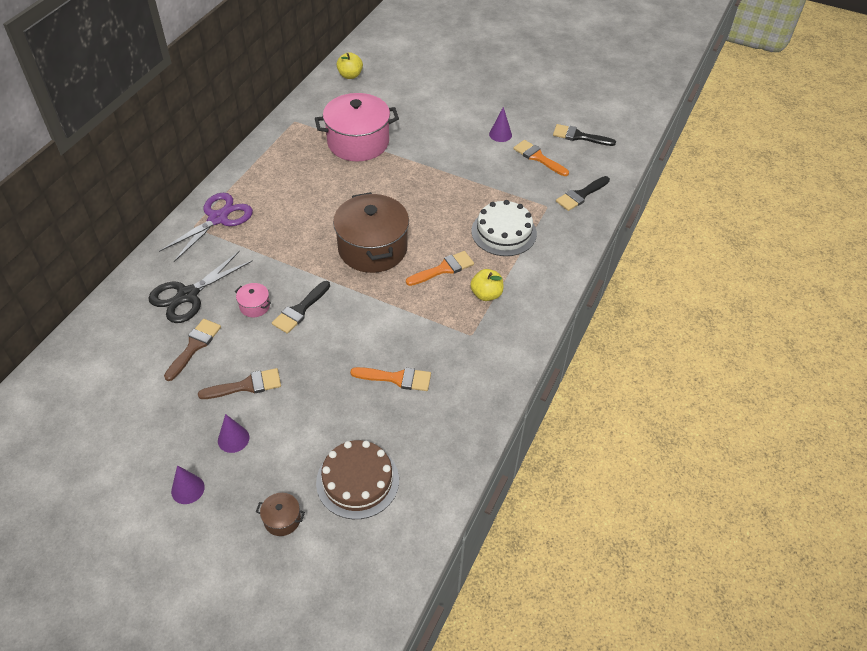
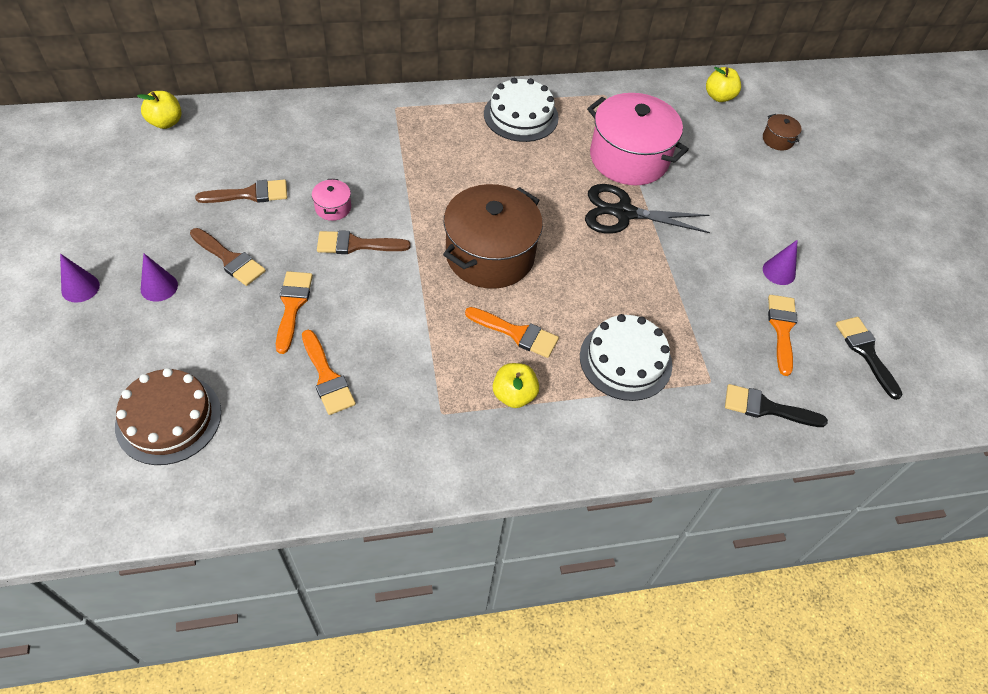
camera: 50 degrees right, 5 degrees up
(63, 364) = (166, 122): none -> yellow apple
(188, 295) = (307, 153): black scissors -> black scissors (624, 213)
(218, 218) = (420, 117): purple scissors -> none
(270, 169) = (521, 115): none -> white cake
(282, 519) = (85, 381): brown pot -> brown pot (777, 140)
(300, 310) = (356, 244): black brush -> brown brush
(321, 369) = (292, 306): none -> orange brush

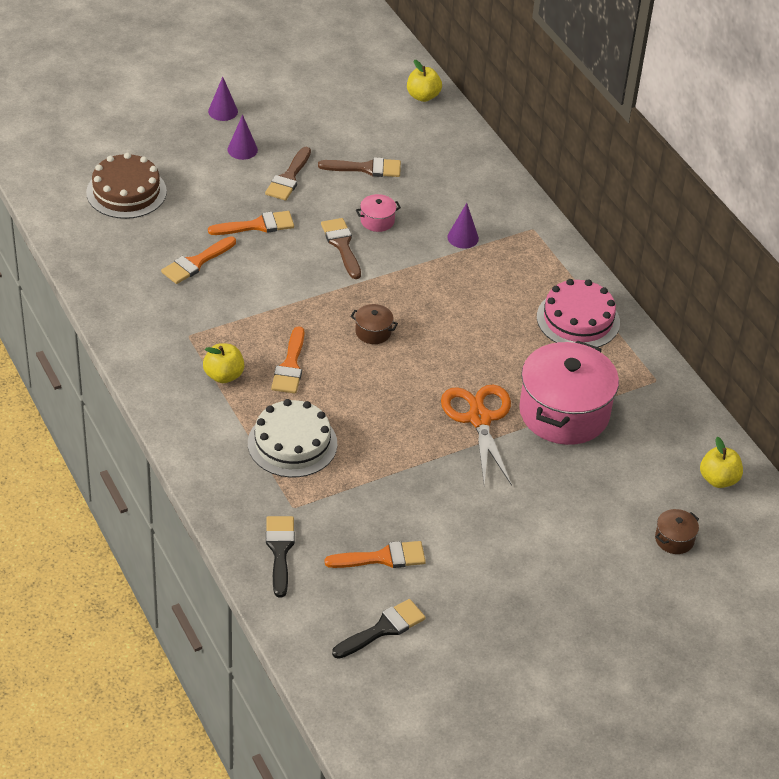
camera: 75 degrees right, 10 degrees down
(250, 194) = (366, 168): brown brush -> brown brush turned 60 degrees counterclockwise
(490, 255) = (373, 332): brown pot -> brown pot, size x0.41
(521, 115) = (578, 319): white cake -> pink cake
(624, 213) = (479, 419): black scissors -> orange scissors
(779, 272) = (460, 551): purple cone -> purple cone (463, 237)

